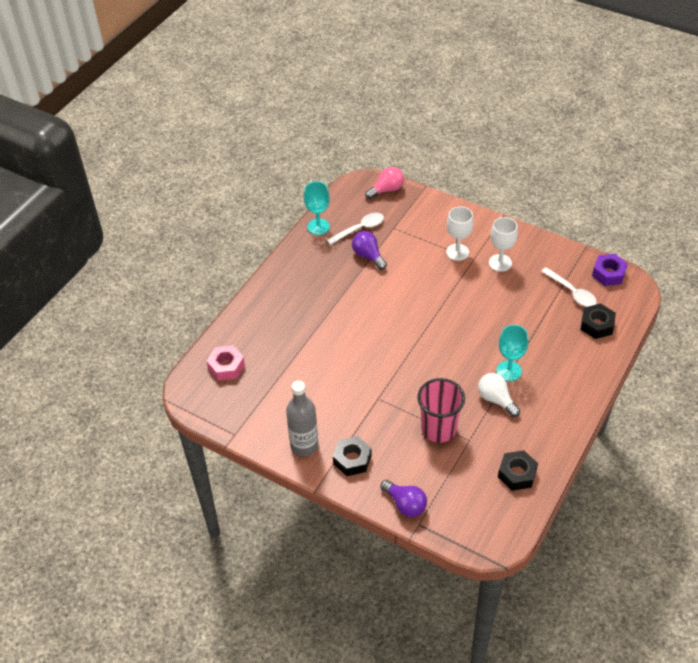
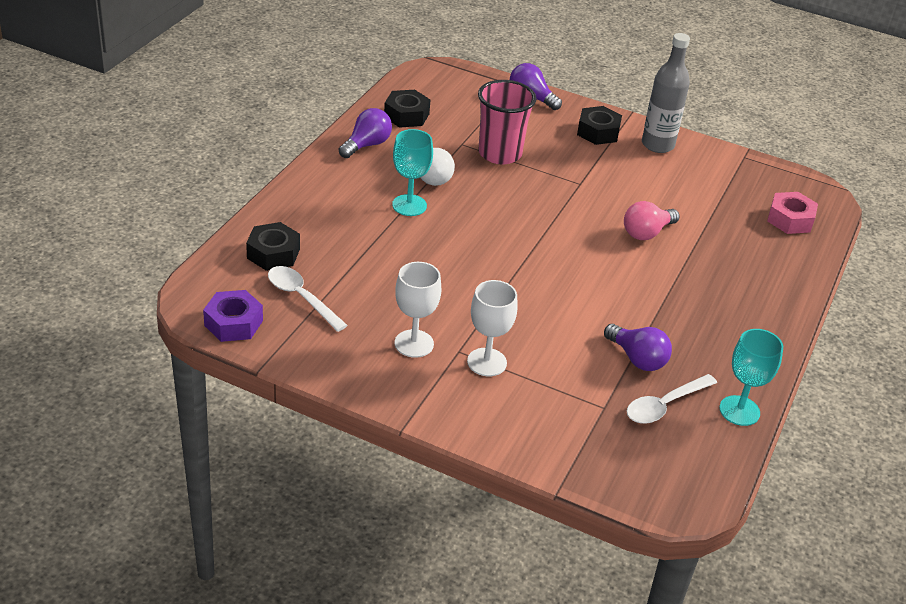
camera: 170 degrees right, 10 degrees down
(386, 190) = (633, 484): pink light bulb -> pink light bulb (646, 233)
(547, 434) = (367, 145): none -> purple light bulb

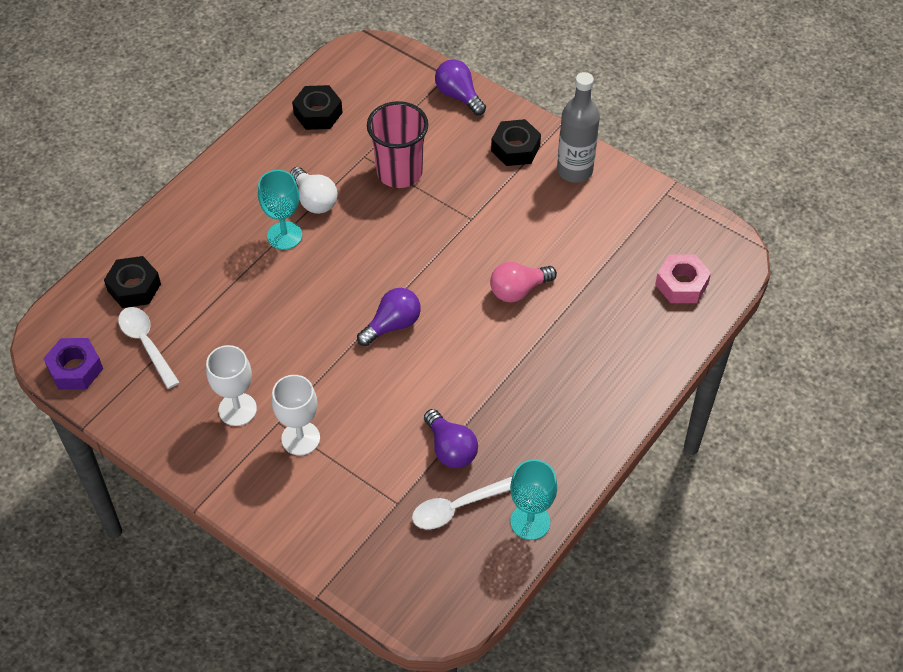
camera: 15 degrees right, 15 degrees up
(367, 145) = (265, 152): purple light bulb -> purple light bulb (392, 325)

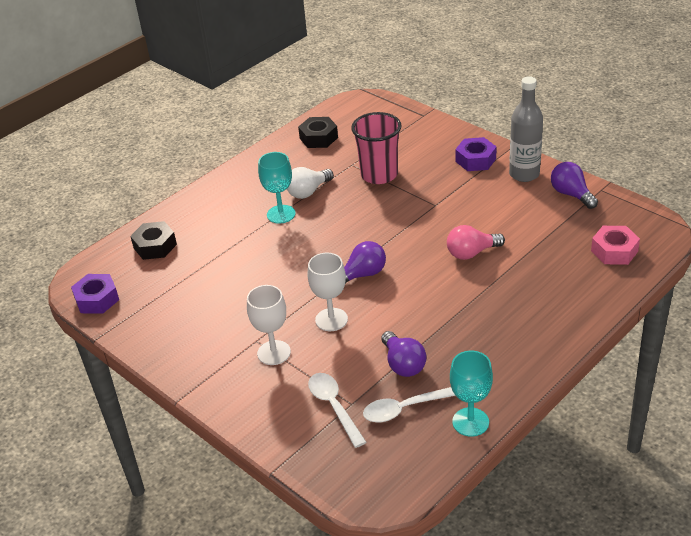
camera: 10 degrees right, 15 degrees down
(146, 344) = (157, 284): white spoon -> white spoon (334, 407)
(237, 409) = (224, 330): white goblet -> white goblet (331, 319)
(314, 200) = (308, 192): white light bulb -> white light bulb turned 75 degrees clockwise
(458, 96) = (432, 127): purple light bulb -> purple light bulb (571, 194)
(515, 148) = (475, 160): black nut -> purple nut

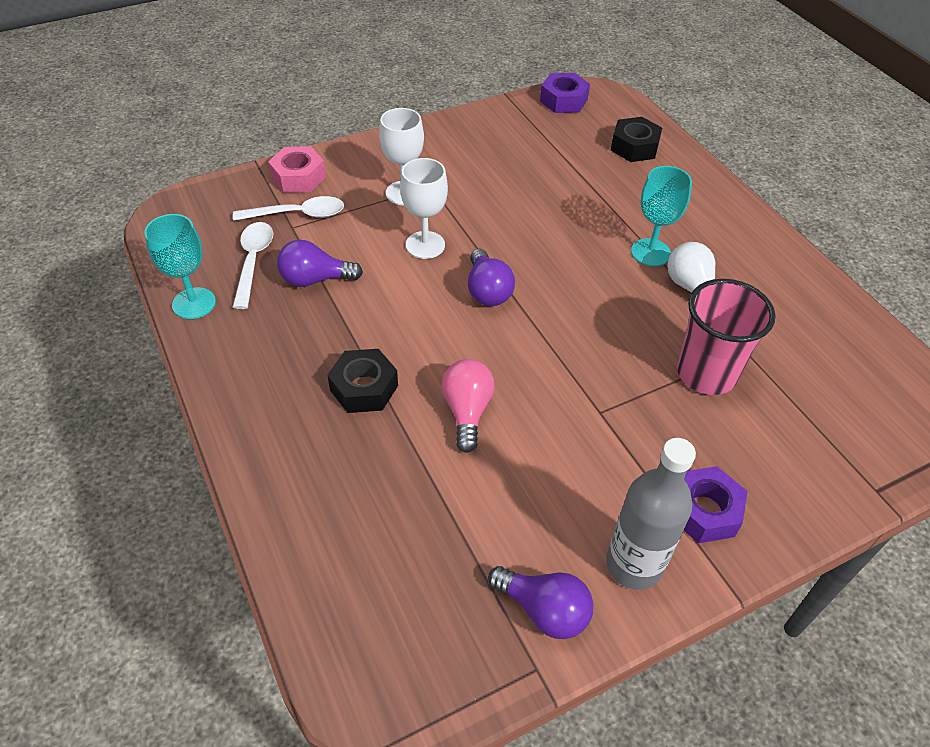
camera: 105 degrees right, 10 degrees up
(318, 138) = (833, 334): black nut -> black nut (364, 388)
(571, 194) = (544, 610): purple light bulb -> purple light bulb turned 45 degrees clockwise
(614, 251) = (366, 595): pink nut -> pink nut (298, 177)

